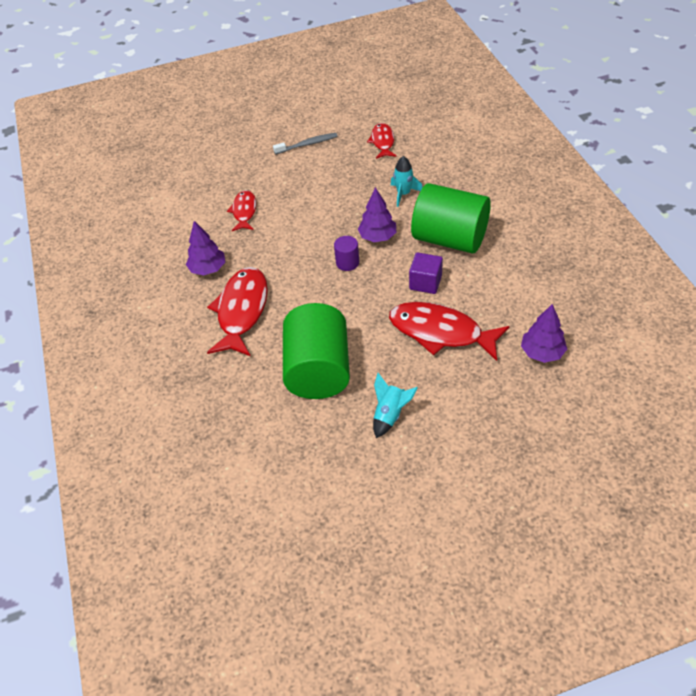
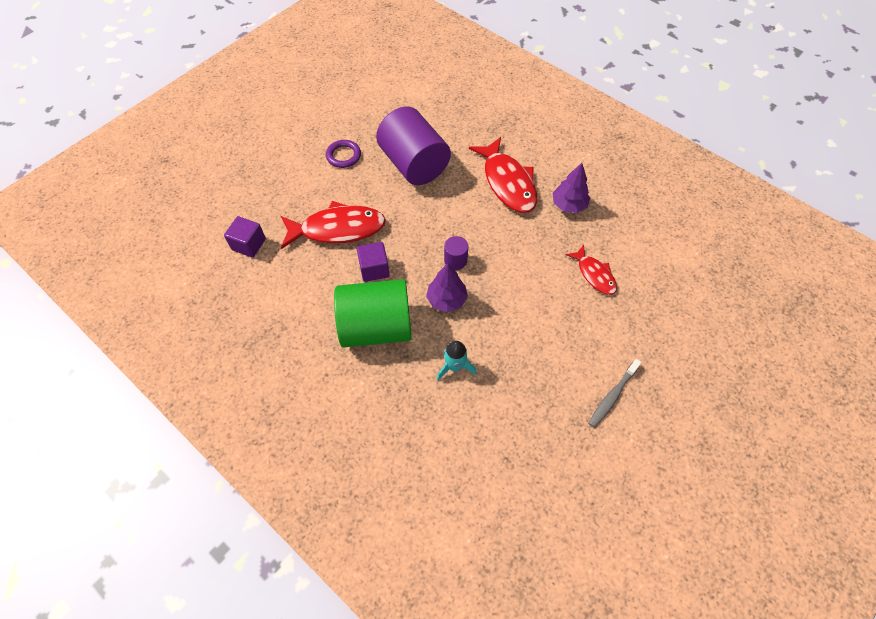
camera: 145 degrees right, 10 degrees up
(318, 370) = (414, 164): green cylinder -> purple cylinder
(382, 142) = (530, 441): red fish -> none
(390, 415) = (343, 156): turquoise rocket -> purple ring
(542, 353) = (249, 244): purple tree -> purple cube

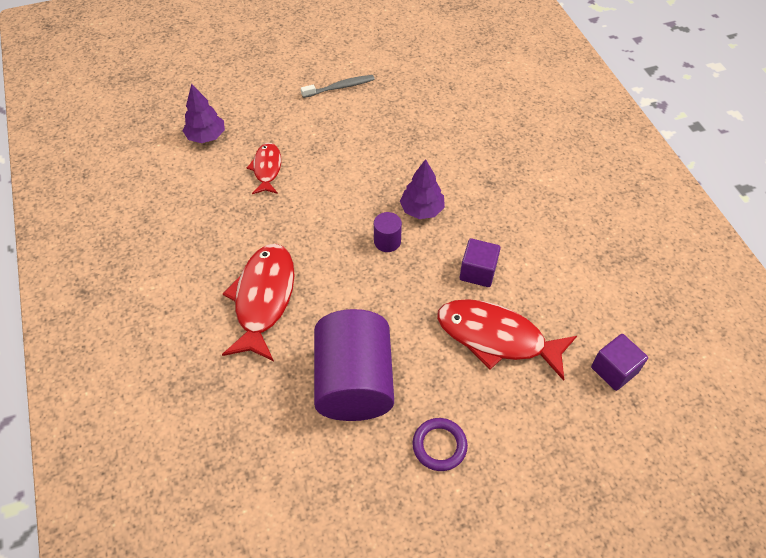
camera: 150 degrees left, 5 degrees down
(376, 327) = (504, 216): green cylinder -> none
(455, 366) = (450, 156): turquoise rocket -> none
(569, 205) = (224, 241): purple tree -> purple tree (206, 136)

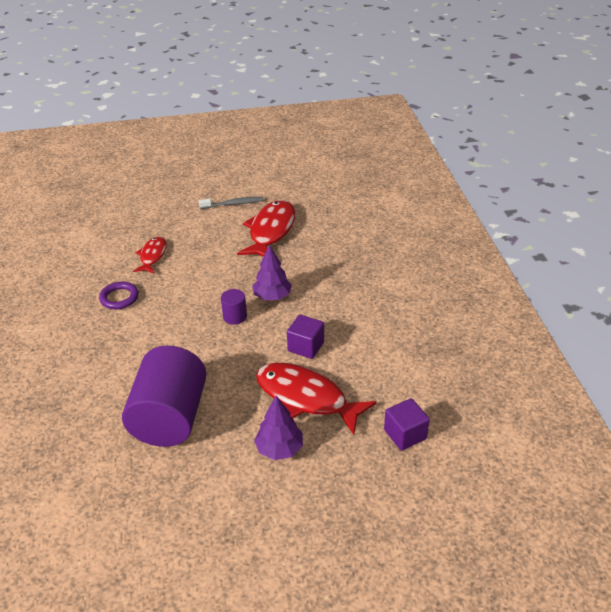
camera: 10 degrees right, 15 degrees down
(206, 136) = (111, 229): purple tree -> purple tree (279, 449)
(263, 299) = (116, 348): red fish -> red fish (271, 231)
(439, 446) = (227, 474): purple ring -> purple ring (119, 298)

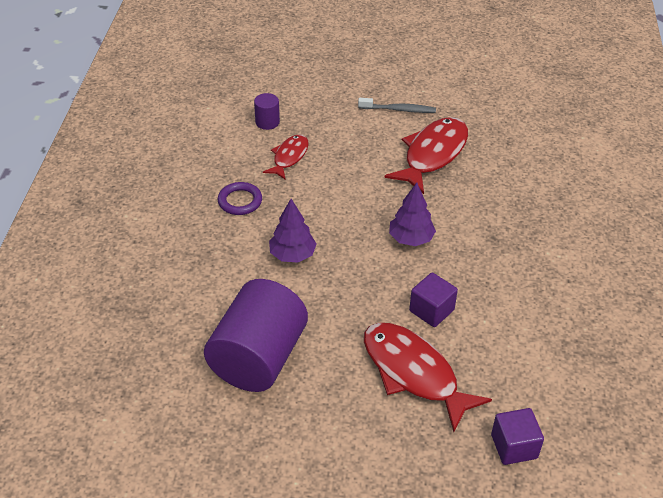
camera: 15 degrees right, 5 degrees up
(235, 316) = (361, 254): purple cylinder -> purple cylinder (267, 122)
(279, 449) = (366, 425): purple tree -> purple tree (292, 255)

